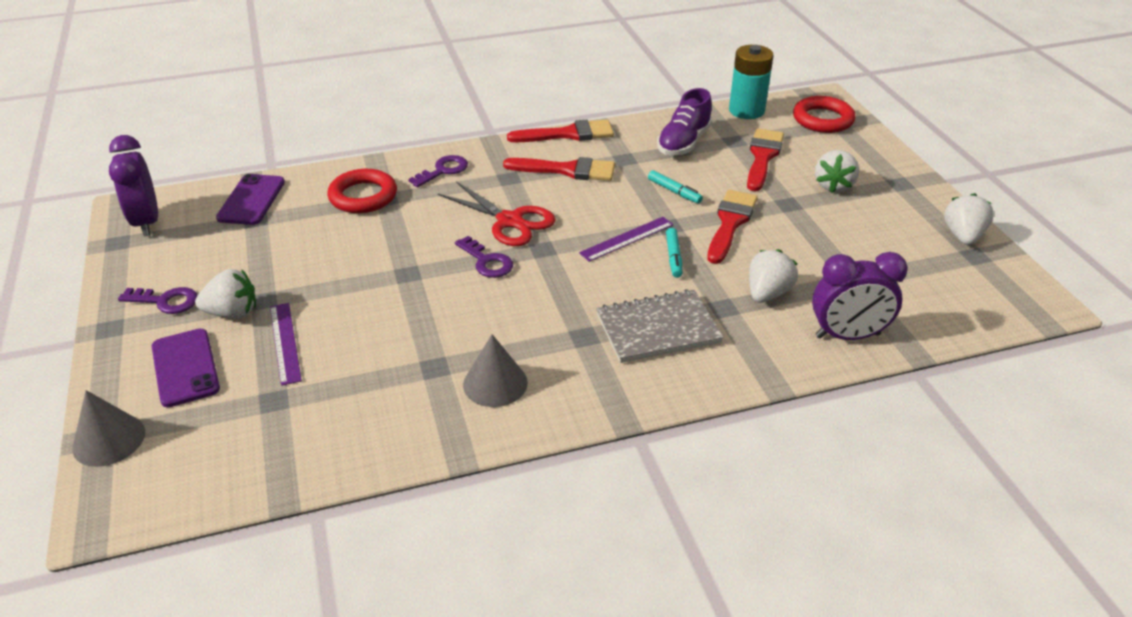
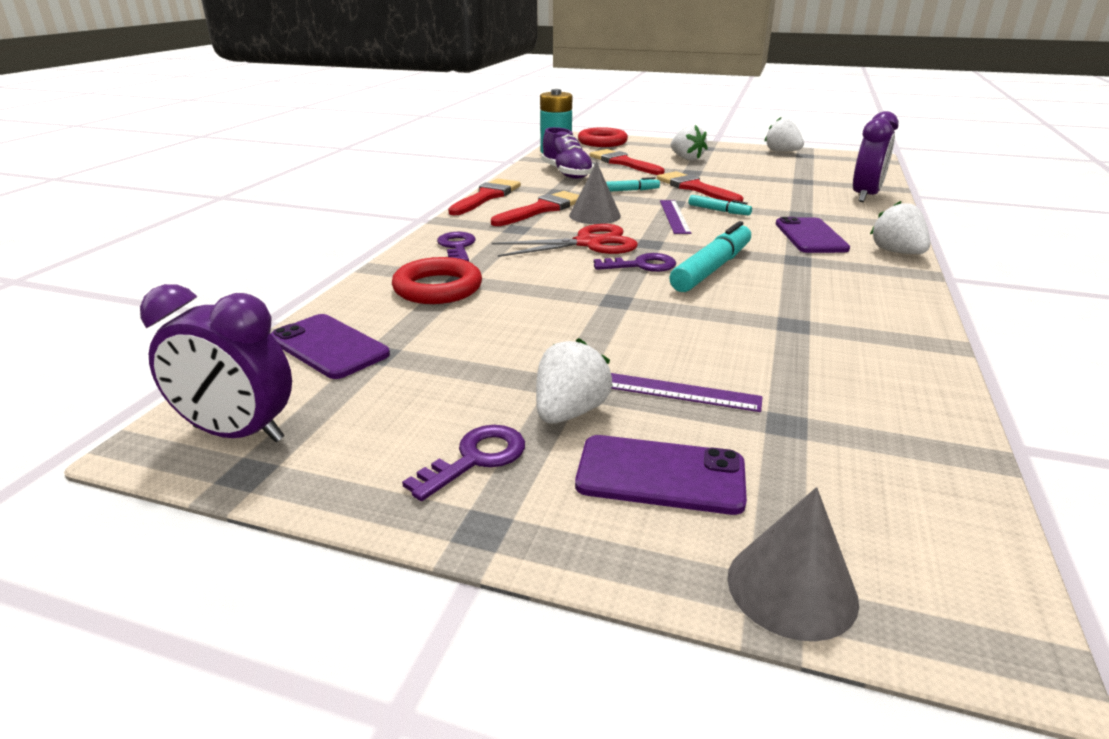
camera: 55 degrees left, 10 degrees down
(495, 383) = (841, 305): grey cone -> grey cone (595, 215)
(513, 297) = (711, 269): none -> turquoise marker
(658, 329) = (810, 236): grey notebook -> purple phone
(767, 293) = (796, 200): white strawberry -> white strawberry (896, 252)

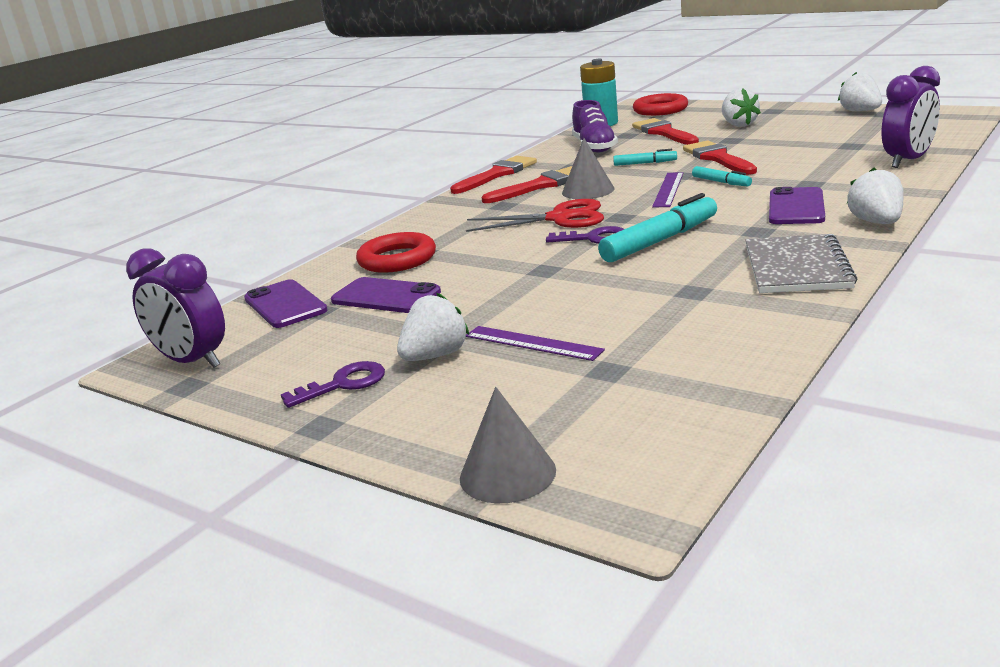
camera: 20 degrees right, 5 degrees down
(457, 246) = (437, 223): purple key -> none
(660, 475) = (471, 401): purple phone -> purple phone (386, 296)
(870, 297) = (797, 267): none -> grey notebook

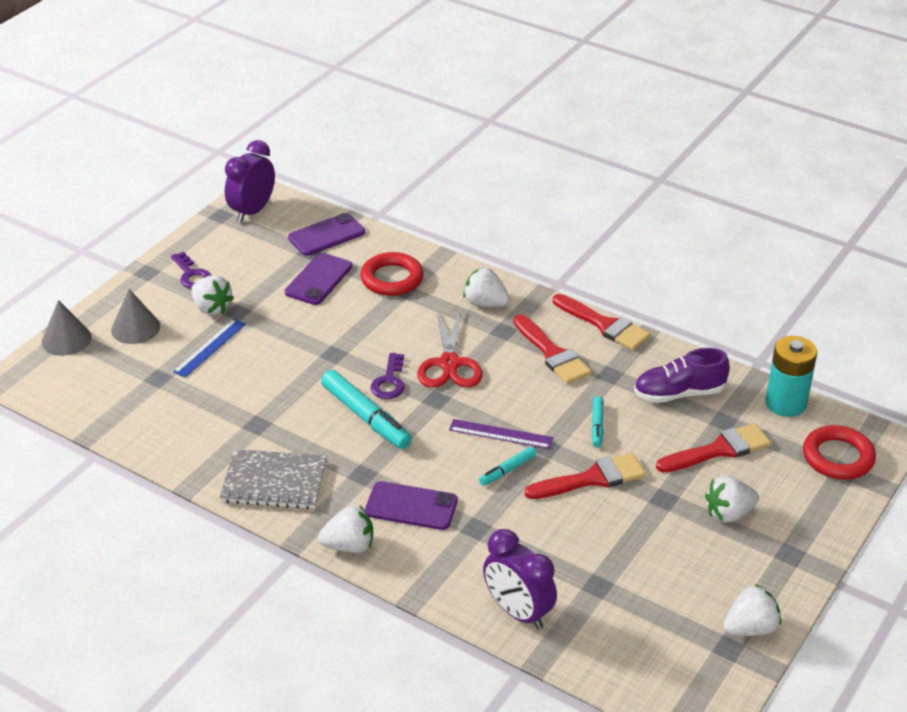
camera: 85 degrees right, 15 degrees up
(455, 216) = (485, 303): none -> white strawberry
(532, 343) = (210, 348): purple ruler -> blue ruler
(588, 190) = (522, 383): grey cone -> grey cone (135, 328)

